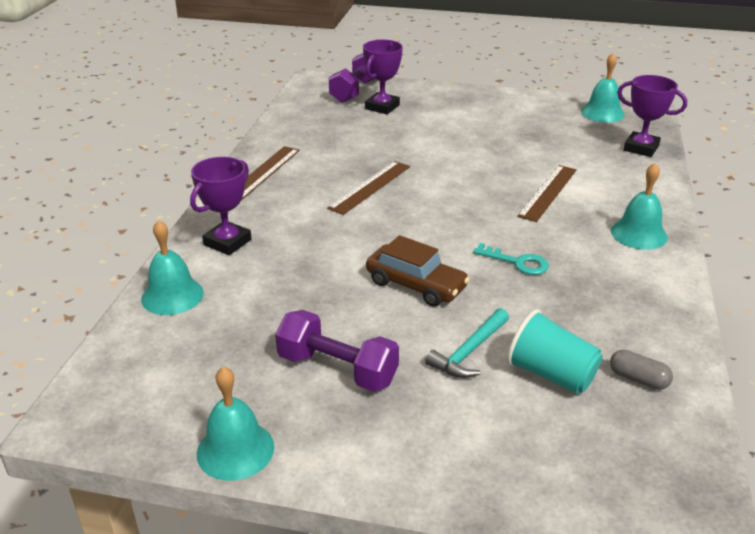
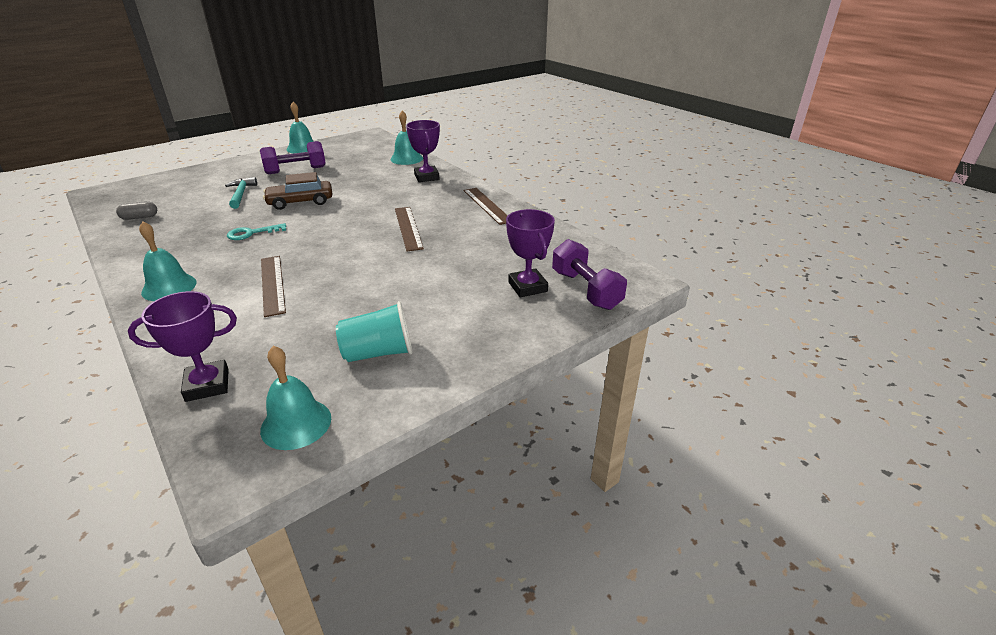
camera: 130 degrees right, 0 degrees up
(550, 374) = (191, 202): turquoise cup -> turquoise cup (378, 353)

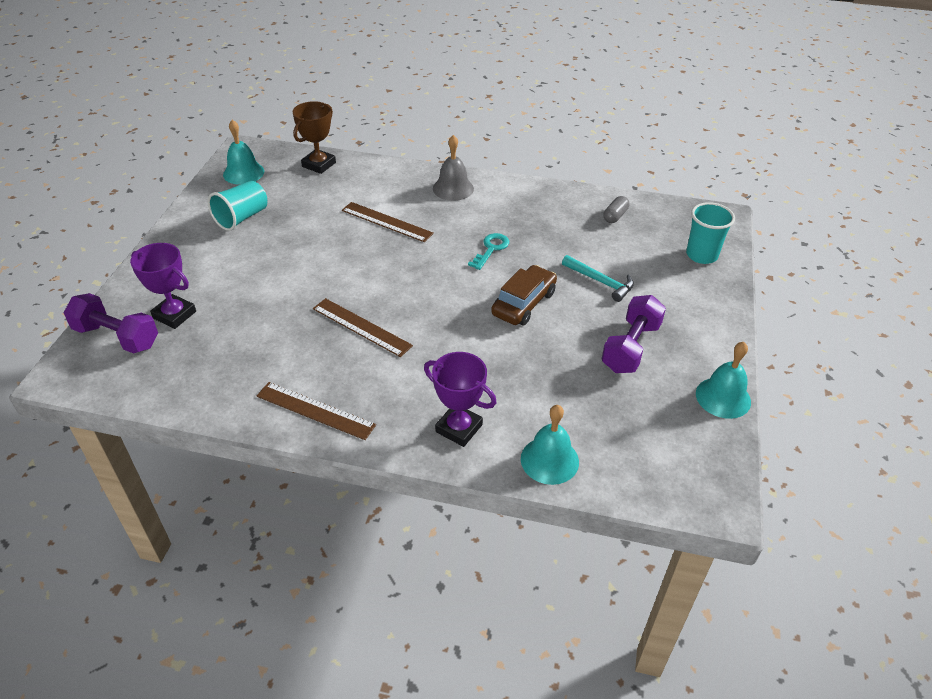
camera: 140 degrees right, 10 degrees up
(165, 183) = (701, 255): none -> turquoise cup
(169, 287) = (453, 188): turquoise bell -> grey bell
(207, 385) = (319, 164): purple trophy -> brown trophy

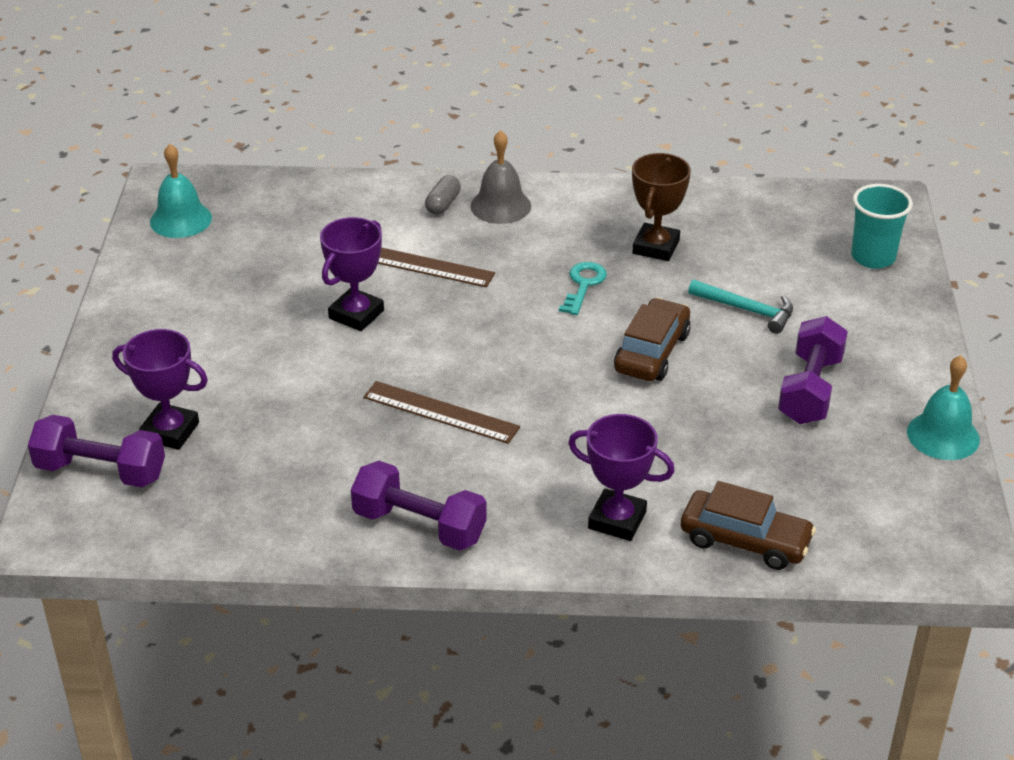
camera: 10 degrees left, 5 degrees down
(242, 218) = (207, 285): turquoise cup -> none
(315, 410) = (419, 525): brown ruler -> purple dumbbell
(319, 164) = (289, 194): brown trophy -> brown trophy (656, 247)
(330, 250) = (356, 314): none -> purple trophy
(549, 460) = (745, 540): turquoise bell -> brown car
(615, 216) = (742, 218): grey capsule -> grey capsule (443, 204)

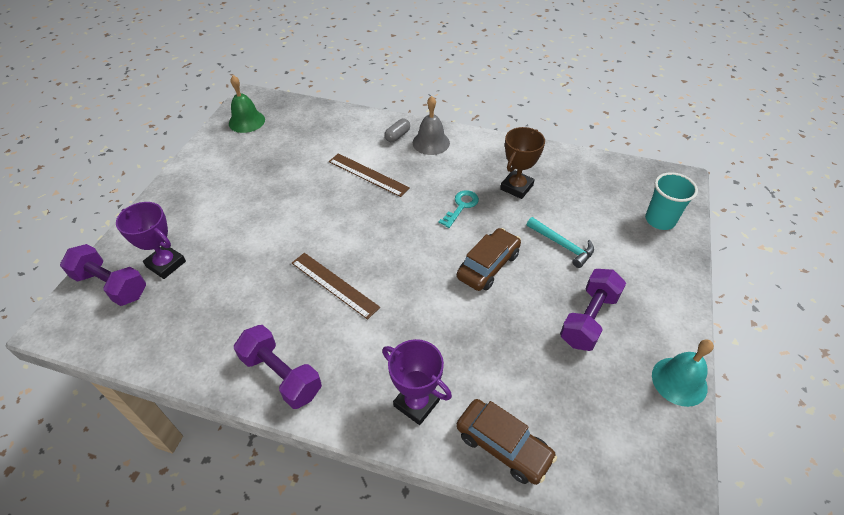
camera: 15 degrees right, 10 degrees up
(181, 219) = (246, 121): turquoise bell -> green bell
(356, 314) = (314, 201): purple trophy -> none

